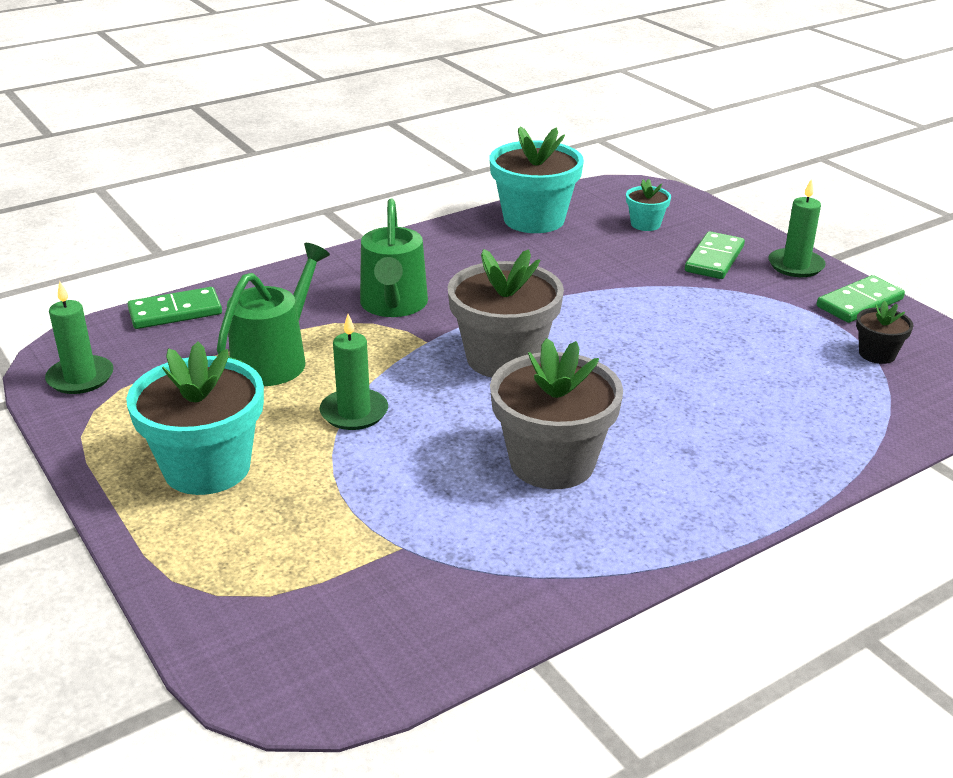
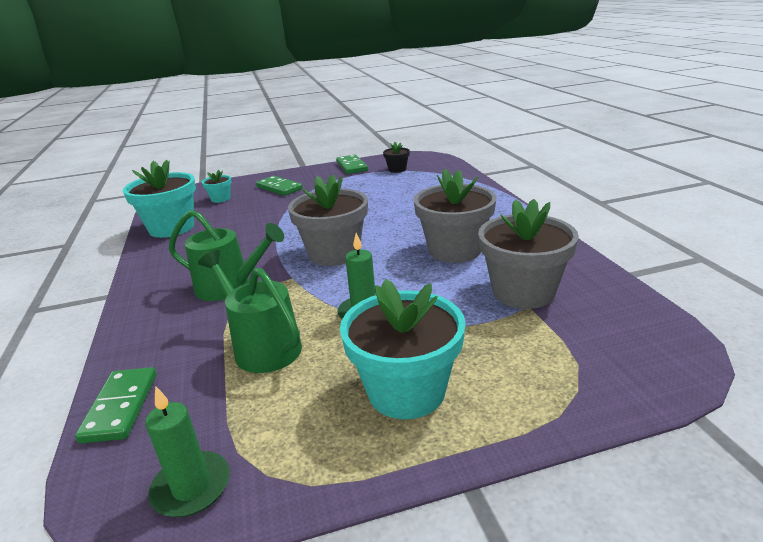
camera: 70 degrees left, 5 degrees down
(438, 540) = (523, 292): none -> grey flower pot
(795, 265) = (305, 173): green candle -> none

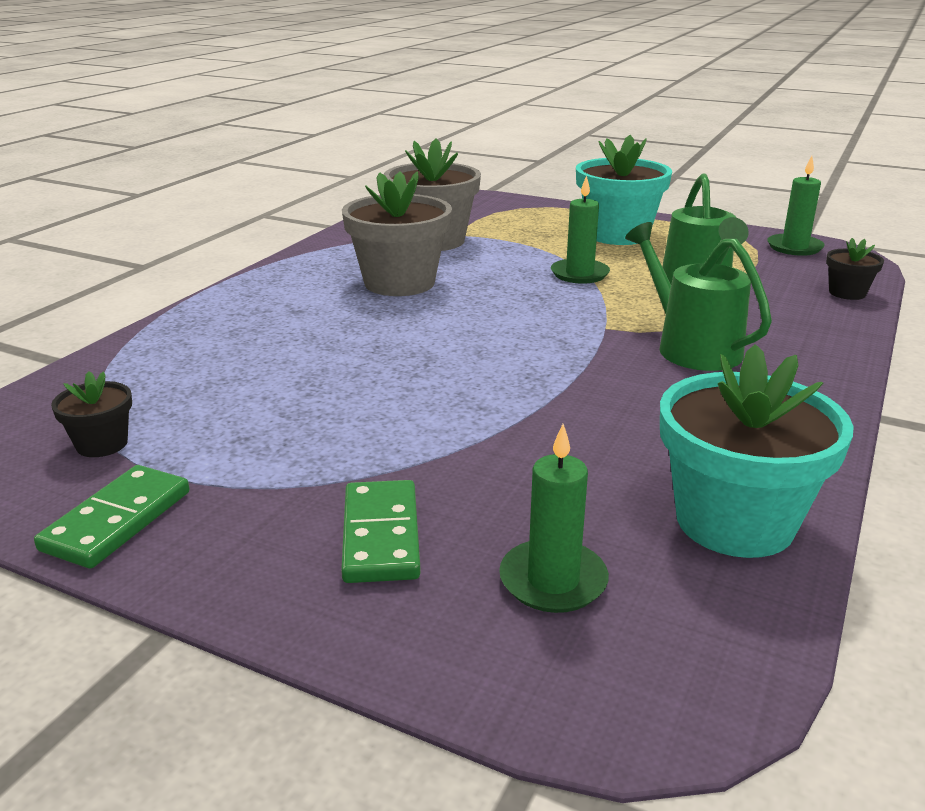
camera: 140 degrees left, 0 degrees up
(121, 407) = (847, 293): green domino -> black flower pot
(220, 199) = (553, 580): turquoise flower pot -> green candle
(334, 253) = (519, 332): grey flower pot -> none

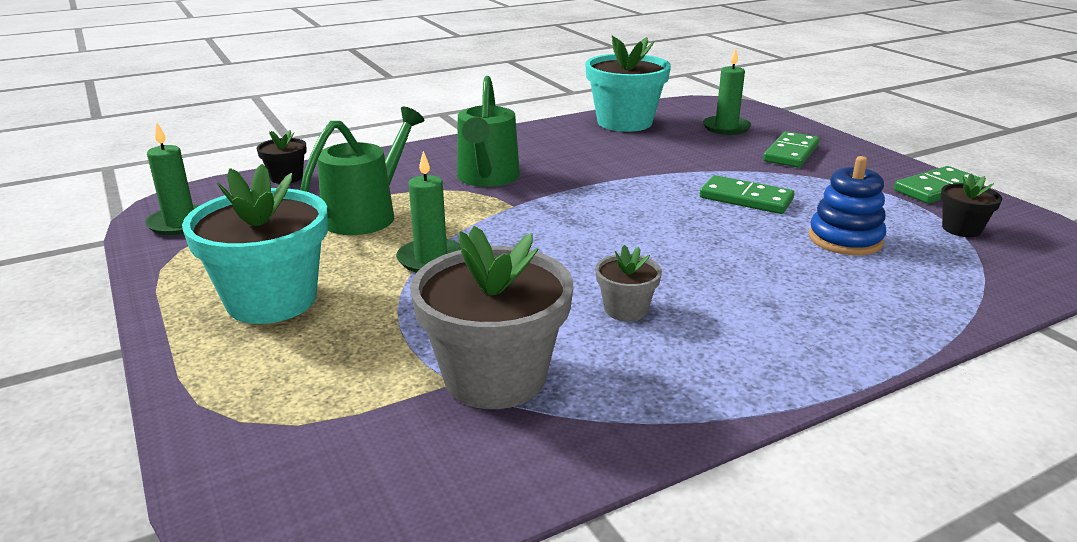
camera: 145 degrees left, 0 degrees up
(248, 387) = (845, 239): none -> blue stacking toy
(387, 409) = (746, 199): none -> green domino
(399, 283) = (626, 309): grey flower pot -> grey flower pot, size x0.48

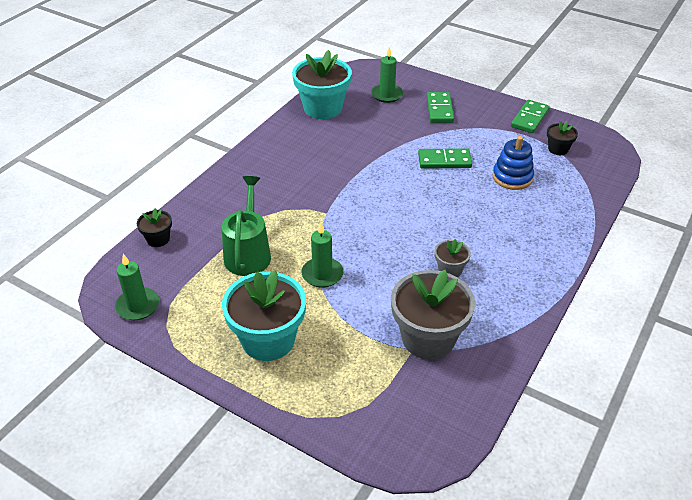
camera: 30 degrees left, 15 degrees up
(487, 178) = (288, 193): green watering can -> none

